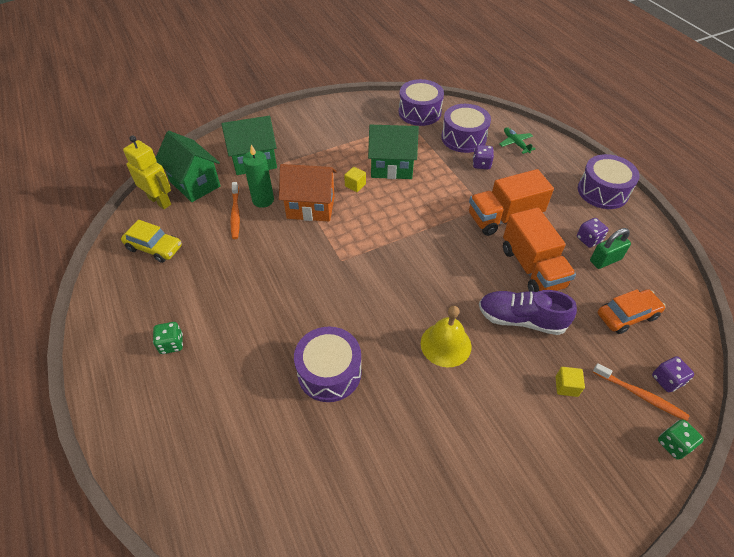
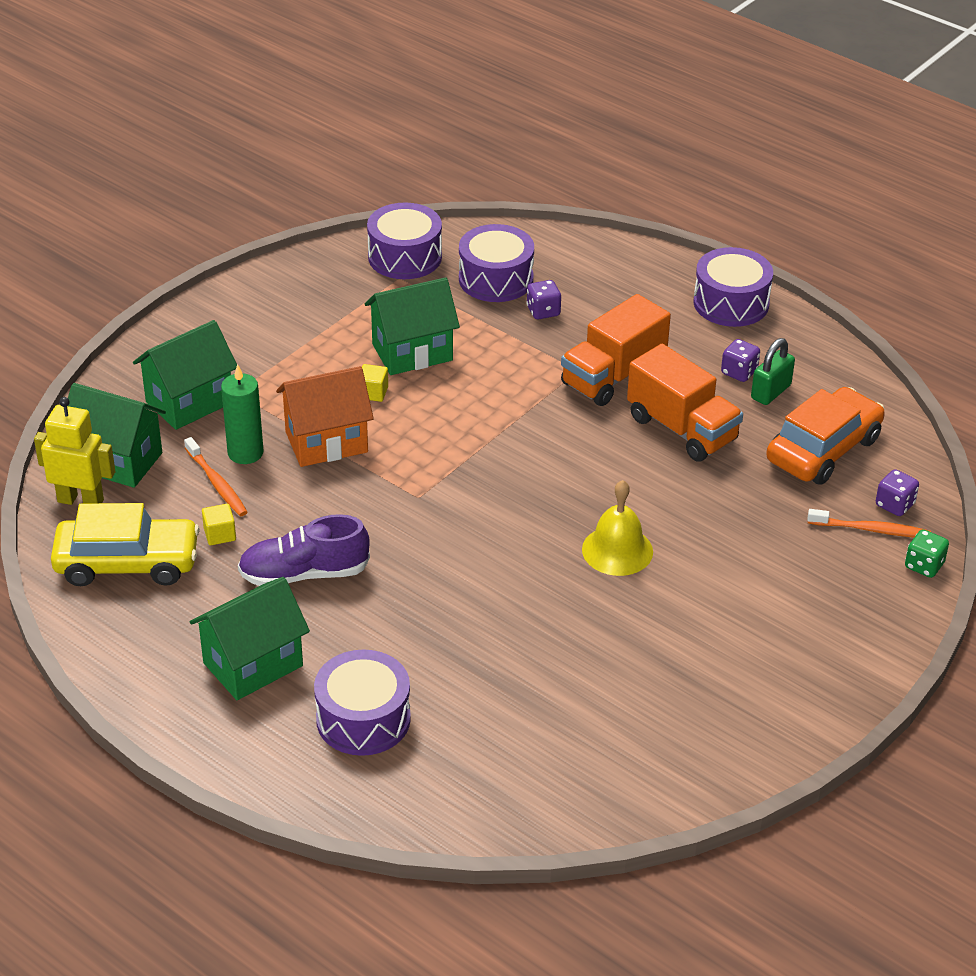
camera: 25 degrees left, 10 degrees down
(154, 247) = (127, 563): yellow car -> yellow car, size x1.51
(171, 344) = (253, 664): green dice -> green house
(329, 372) = (488, 626): purple drum -> purple drum (363, 719)
(515, 143) = (578, 267): green plane -> none
(521, 319) = (696, 494): purple shoe -> purple shoe (304, 574)
(566, 386) = (784, 548): yellow cube -> yellow cube (220, 534)
(627, 315) = (823, 449): orange car -> orange car, size x1.51

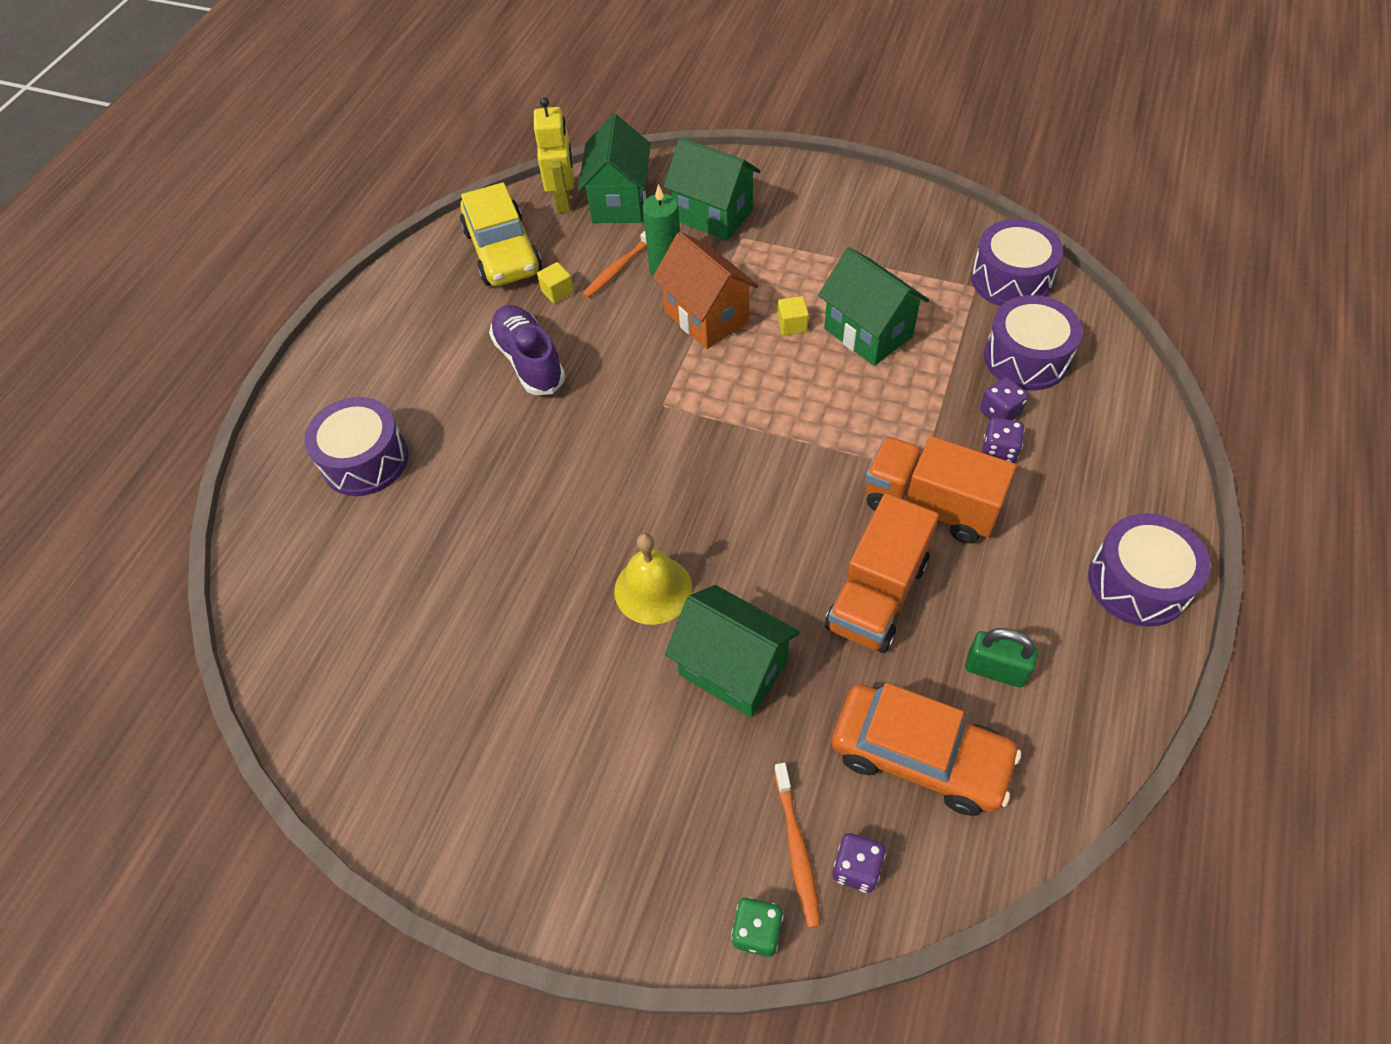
camera: 75 degrees right, 15 degrees up
(253, 664) = (410, 366): green house -> green house (733, 669)
(739, 372) = (1011, 626): purple dice -> purple dice (999, 451)

